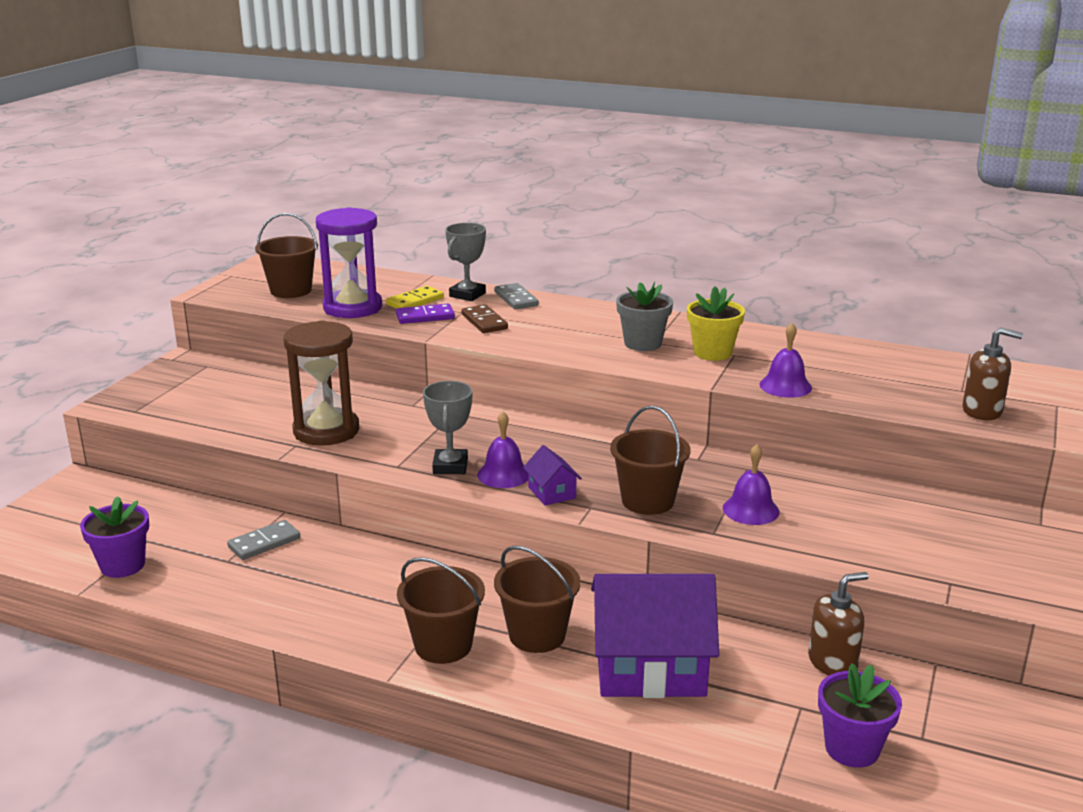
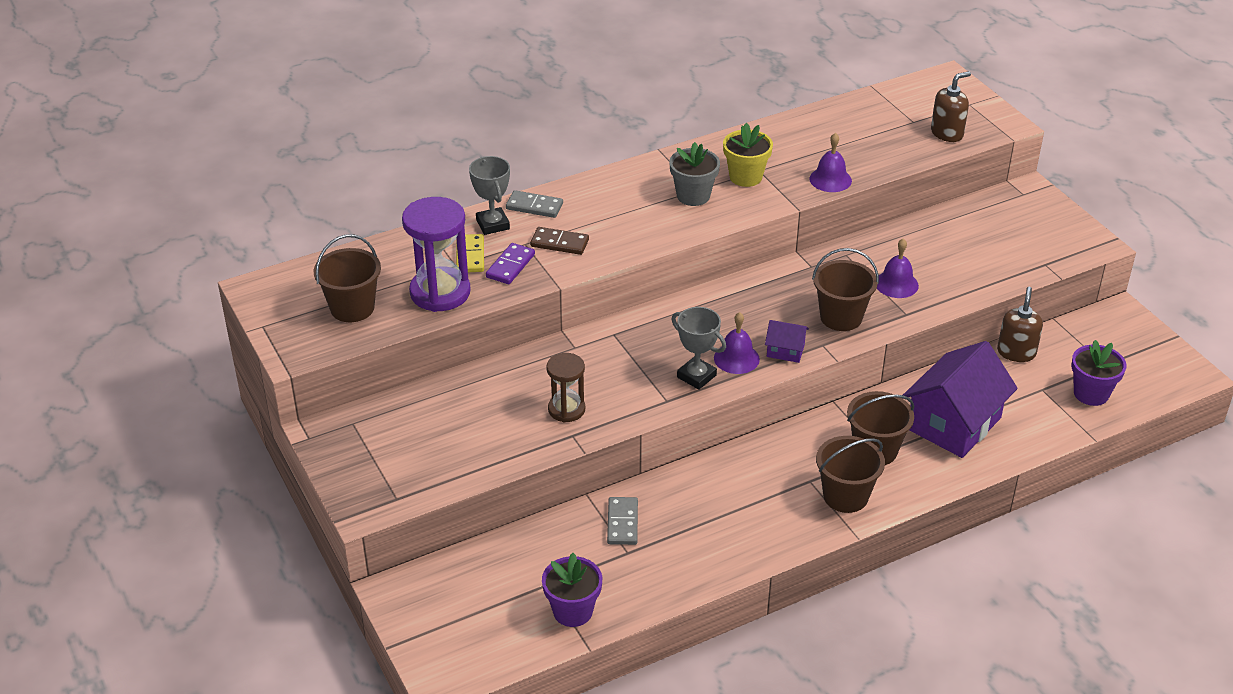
camera: 50 degrees left, 15 degrees up
(326, 431) = (566, 409): brown hourglass -> brown hourglass, size x0.60

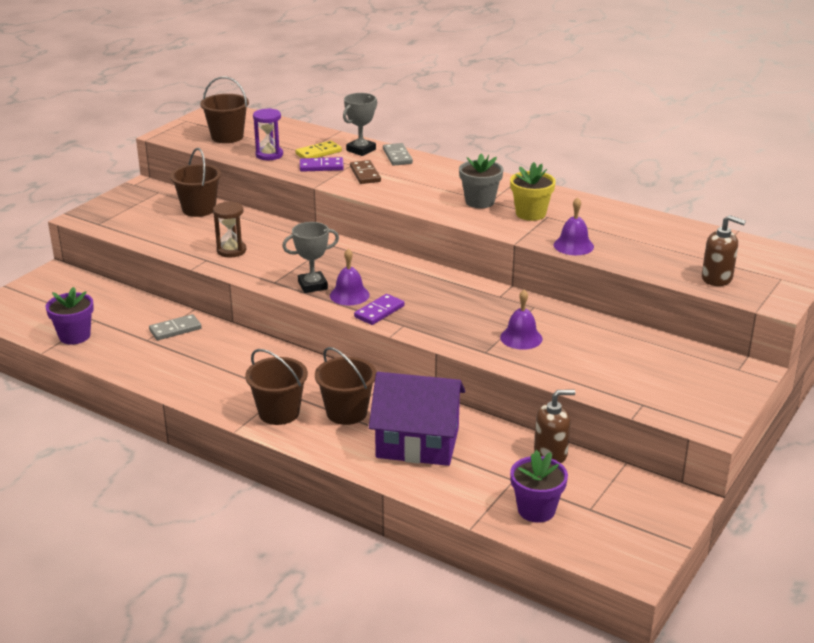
camera: 60 degrees right, 10 degrees down
(440, 292) = (269, 155): purple hourglass -> purple hourglass, size x0.60
(696, 376) = (312, 285): grey trophy -> grey trophy turned 60 degrees clockwise
(785, 350) = (379, 312): purple house -> purple domino
(841, 317) = (447, 324): brown bucket -> brown bucket (199, 209)

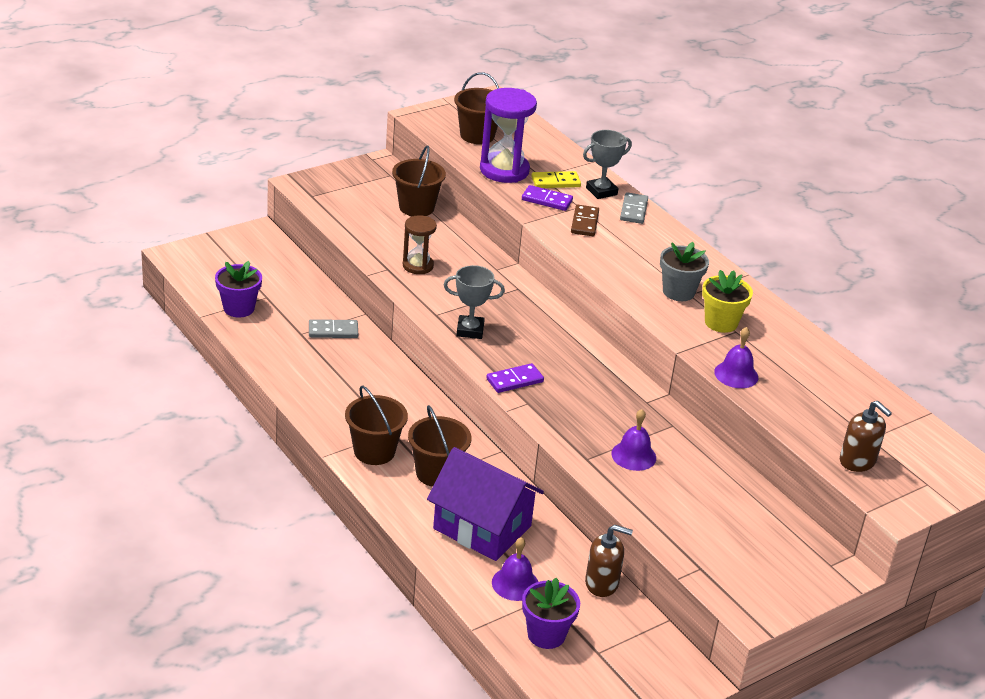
camera: 20 degrees right, 5 degrees up
(269, 155) = (504, 170): purple hourglass -> purple hourglass, size x1.67
(349, 295) = (498, 352): purple bell -> purple bell (515, 583)

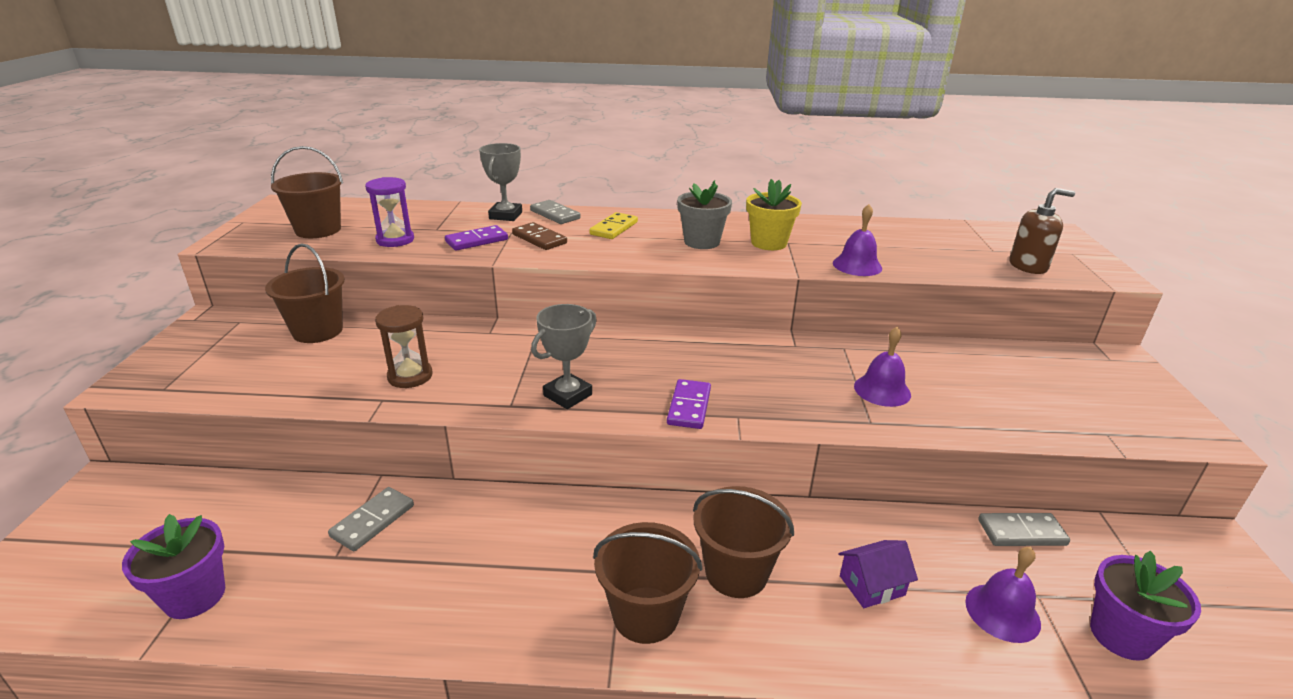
camera: 50 degrees left, 5 degrees down
(482, 527) = (872, 585): purple house -> purple house, size x0.44
(504, 170) = (395, 240): purple hourglass -> purple hourglass, size x0.60
(555, 182) = (457, 227): yellow domino -> yellow domino (614, 228)
(602, 583) = (1021, 532): brown soap dispenser -> grey domino

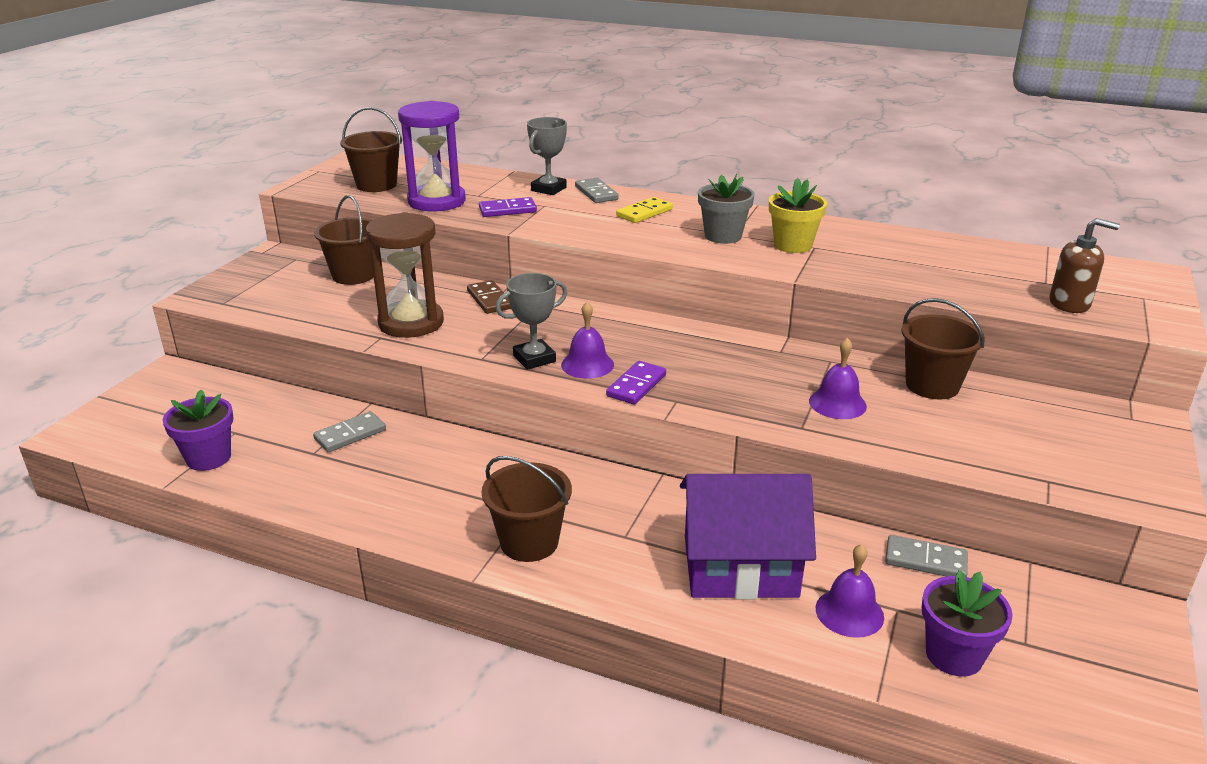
camera: 20 degrees right, 0 degrees up
(395, 240) = (436, 201): purple hourglass -> purple hourglass, size x1.67
(410, 376) = (411, 323): brown hourglass -> brown hourglass, size x1.67
(539, 239) = (566, 215): brown domino -> brown domino (489, 300)
(736, 572) = (624, 531): brown bucket -> brown bucket (932, 385)
(857, 265) = (868, 278): purple bell -> purple bell (587, 364)
(872, 585) = (740, 566): purple house -> purple house, size x2.26

